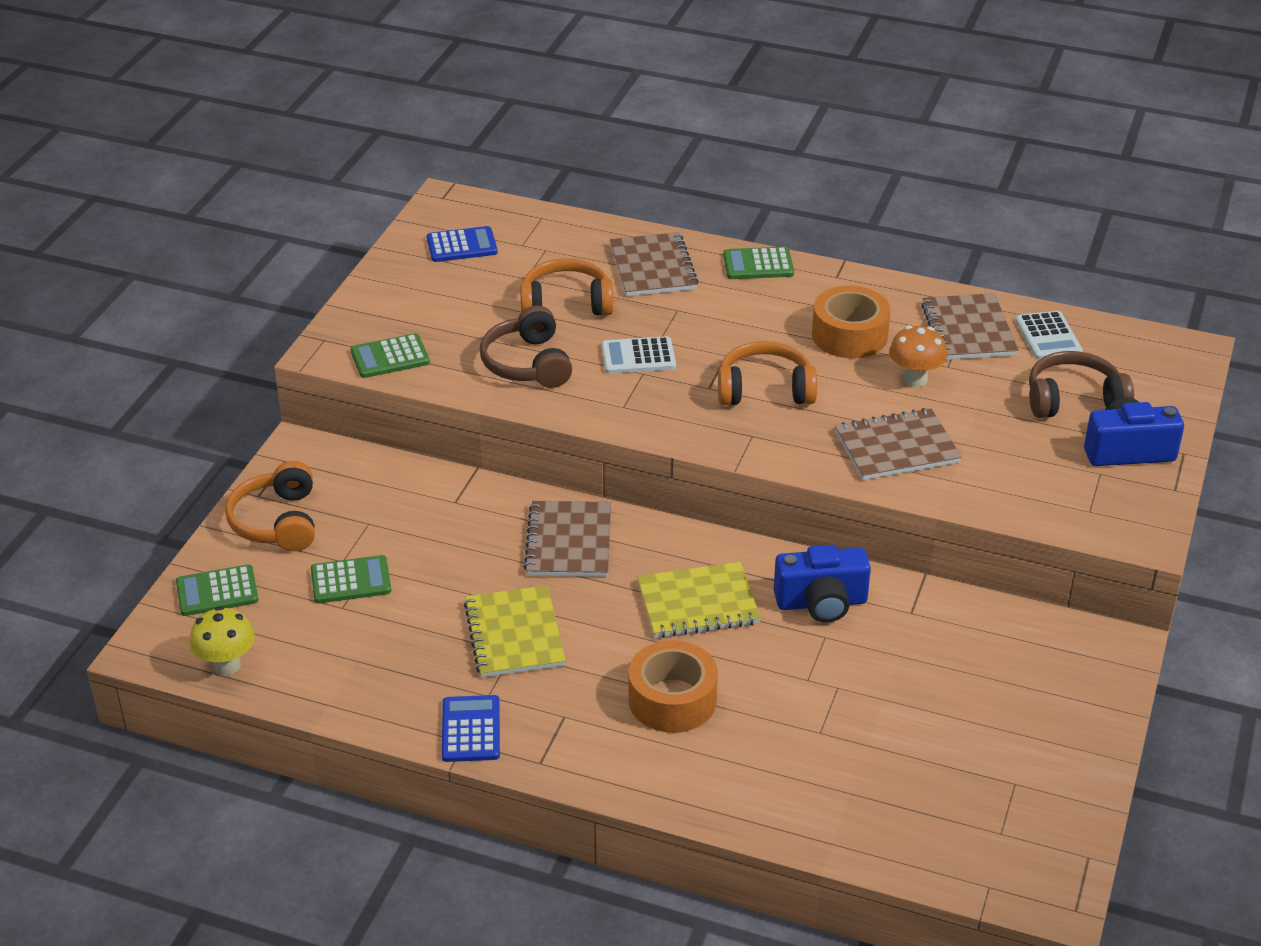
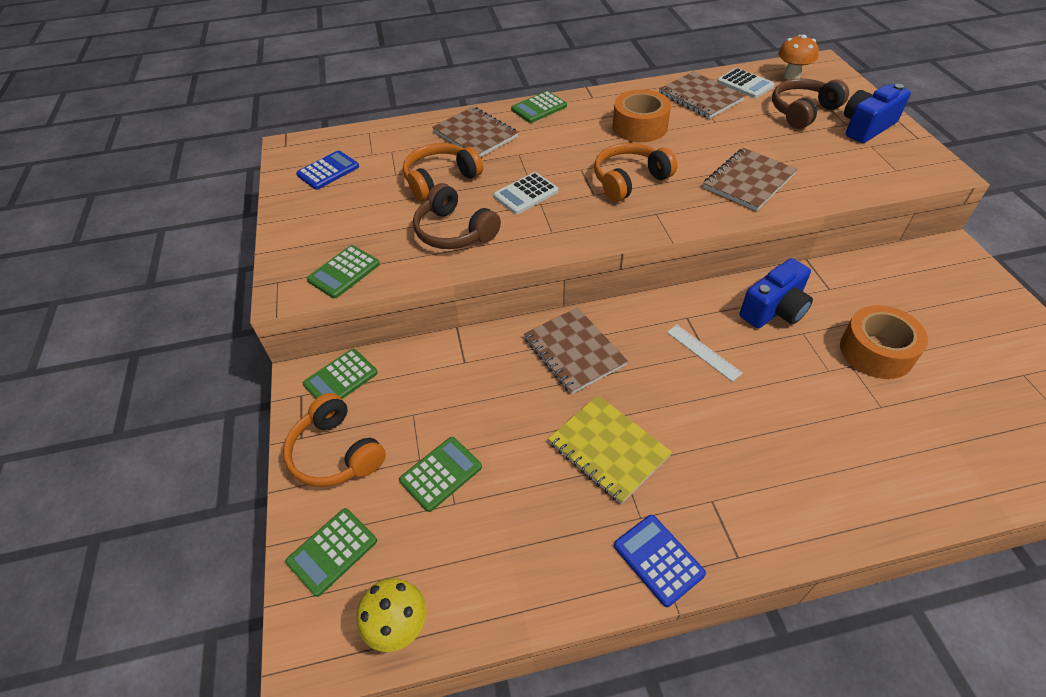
camera: 30 degrees left, 10 degrees up
(330, 463) = (340, 378): none -> green calculator
(672, 699) = (767, 438): orange tape -> orange tape (876, 351)
(698, 603) = (703, 352): yellow notebook -> white ruler
(915, 380) = (707, 136): orange mushroom -> orange mushroom (791, 76)

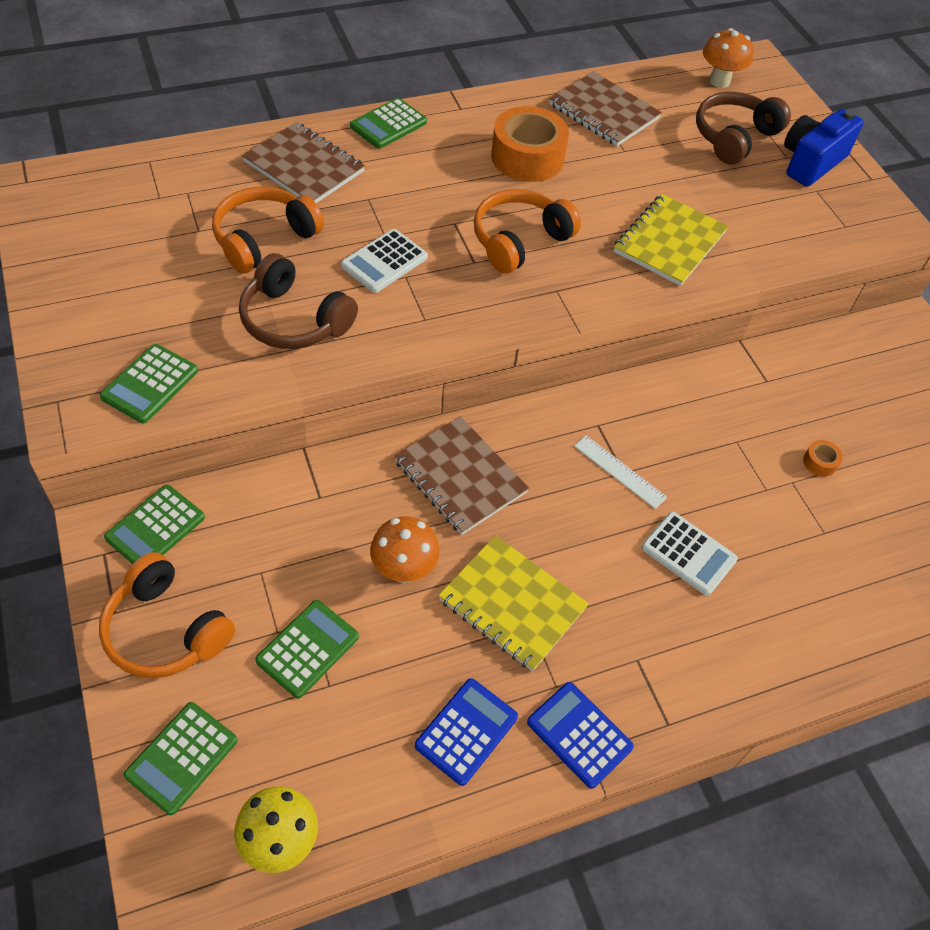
camera: 15 degrees left, 5 degrees up
(328, 171) = (99, 224): blue calculator -> blue calculator (466, 731)
(523, 418) = (404, 570): none -> orange mushroom
(745, 84) = (661, 92): white calculator -> white calculator (688, 554)
(748, 181) = (669, 242): brown notebook -> yellow notebook
(774, 310) = (702, 412): blue camera -> none
(876, 351) = (820, 462): orange tape -> orange tape, size x0.41

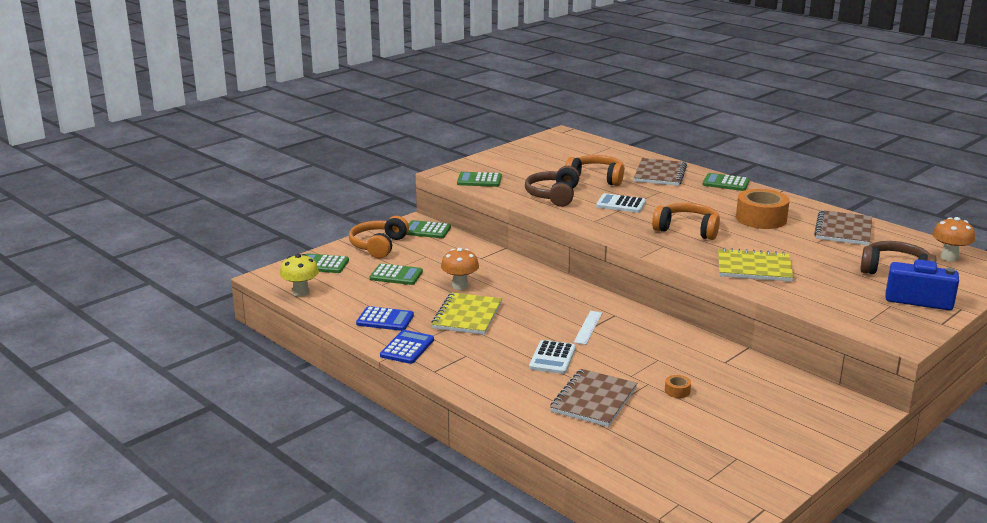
camera: 70 degrees right, 30 degrees down
(460, 477) = (532, 286): brown notebook -> brown notebook (594, 400)

